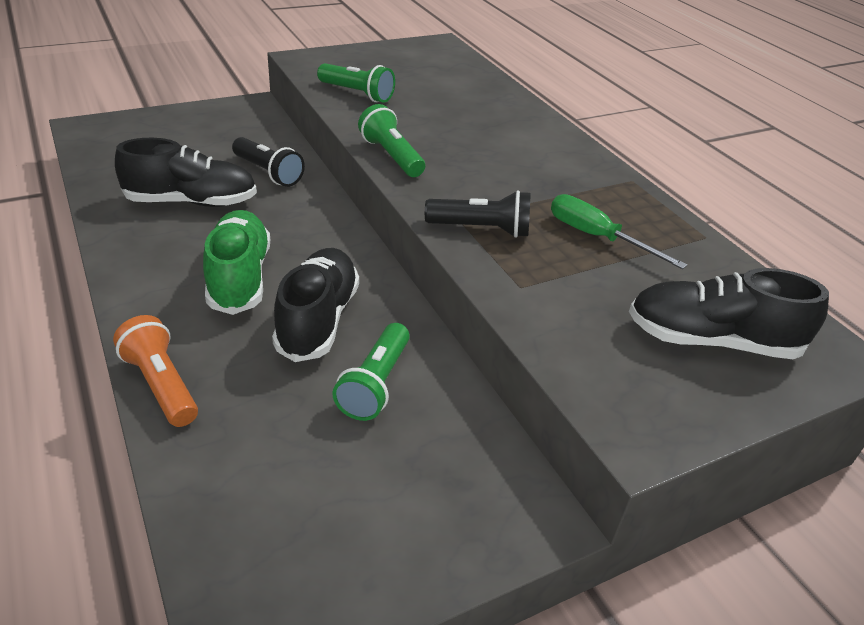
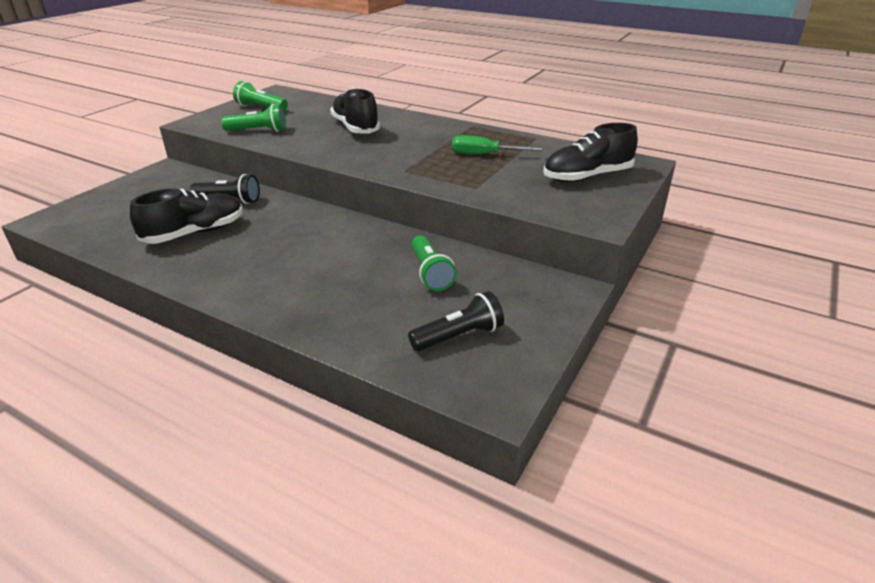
camera: 30 degrees left, 5 degrees down
(161, 385) = (304, 326): orange flashlight -> none
(239, 277) = (283, 258): green shoe -> none
(318, 319) = (360, 258): black shoe -> black shoe (355, 127)
(391, 156) = (325, 155): green flashlight -> green flashlight (261, 108)
(481, 229) = (423, 171): black flashlight -> black flashlight (459, 336)

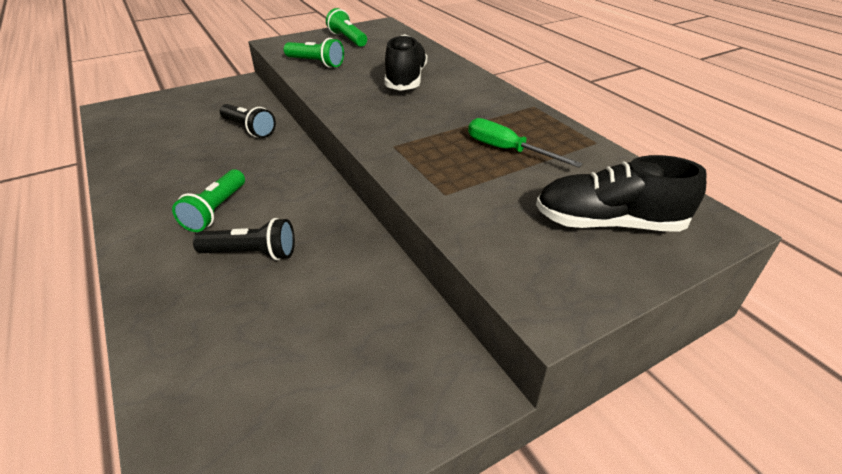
camera: 30 degrees right, 5 degrees up
(195, 233) = (186, 156): black shoe -> none
(430, 273) = (328, 286): green flashlight -> green flashlight (216, 210)
(459, 336) = (263, 398): black flashlight -> black flashlight (252, 253)

